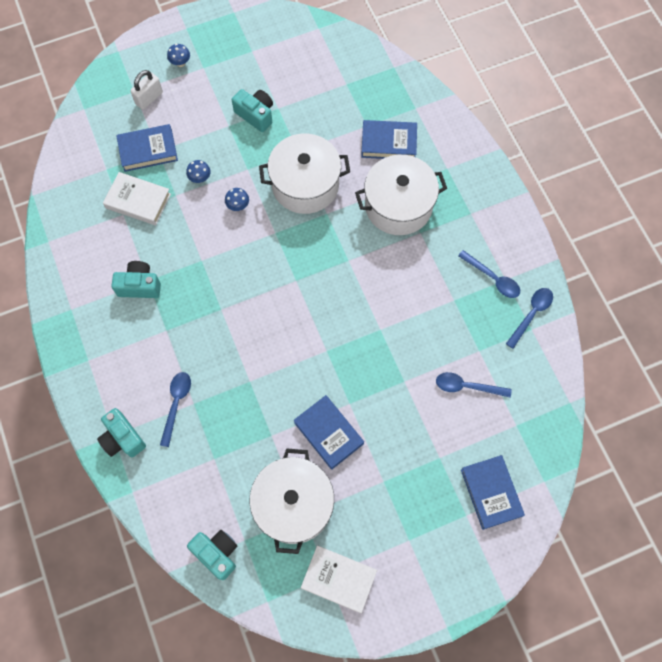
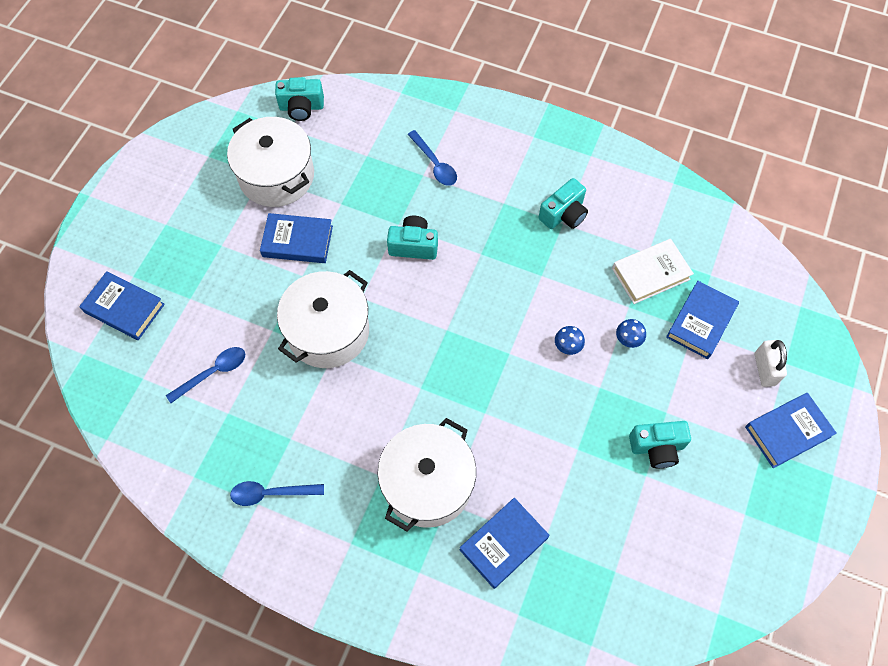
camera: 135 degrees right, 5 degrees down
(123, 438) = (446, 114): turquoise camera -> turquoise camera (413, 245)
(180, 63) = (787, 432): blue mushroom -> blue book
(305, 185) = (533, 422): white pot -> white pot (328, 331)
(338, 579) = (197, 160): white book -> none
(531, 314) = (204, 491): blue spoon -> none

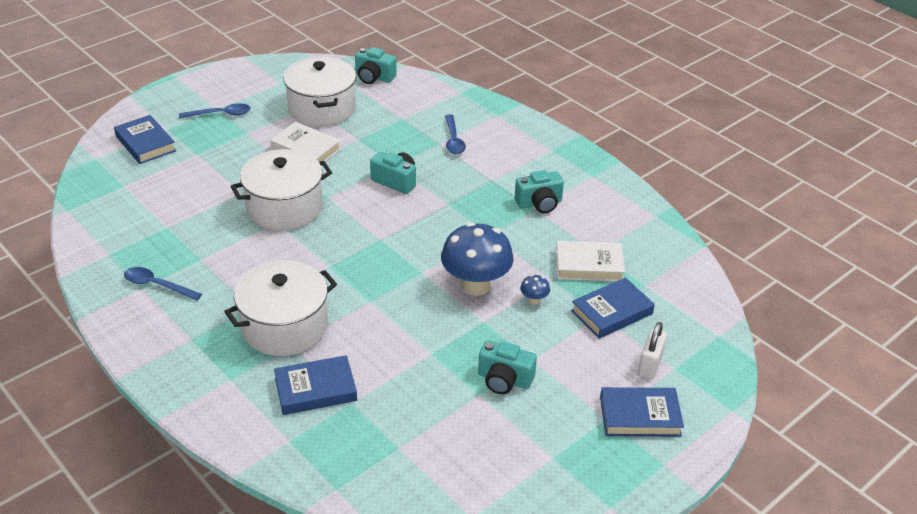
camera: 25 degrees right, 25 degrees down
(213, 373) = (176, 201): blue spoon -> blue spoon (220, 114)
(297, 241) = (306, 149): blue book -> white book
(567, 346) = (475, 285): blue mushroom -> blue mushroom, size x2.44

